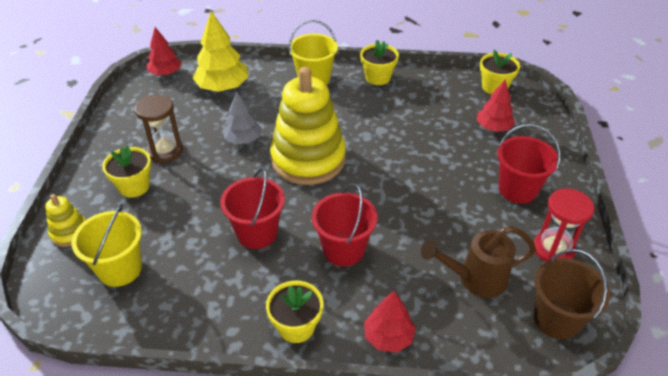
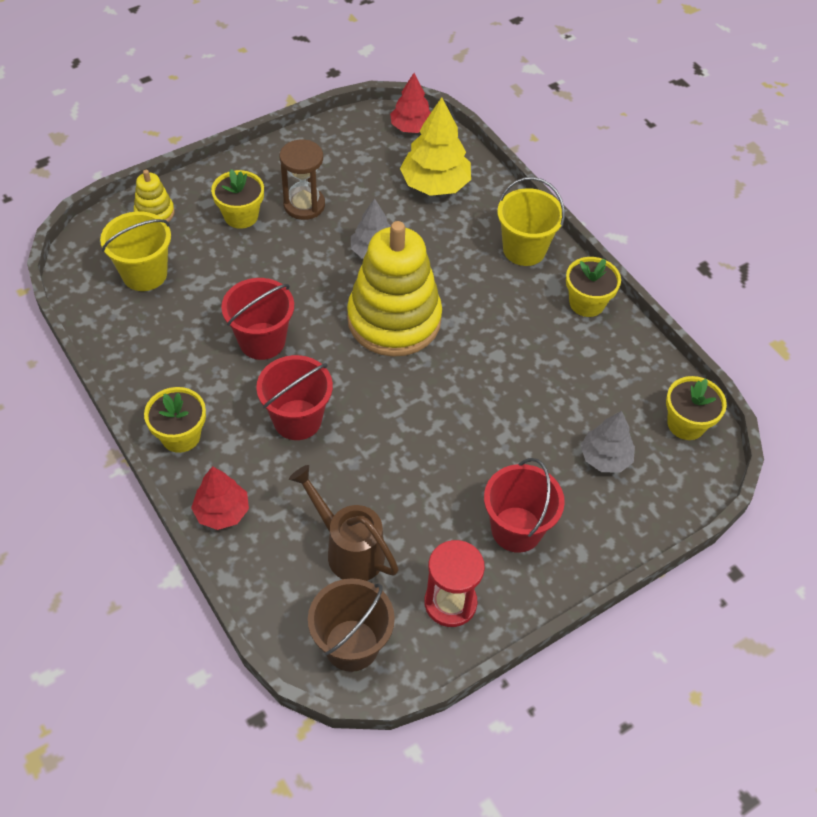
camera: 50 degrees right, 10 degrees up
(493, 127) = (605, 458): red tree -> grey tree

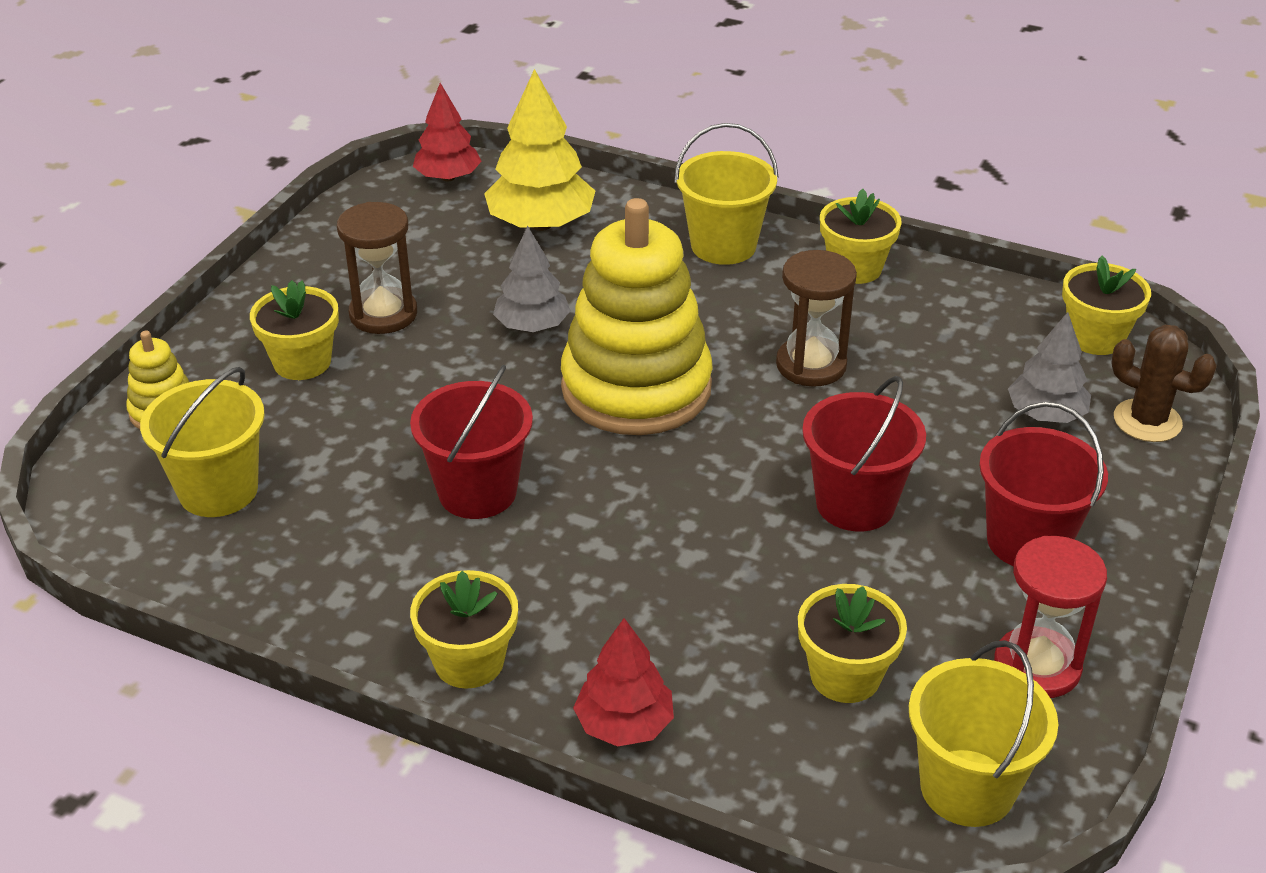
camera: 30 degrees left, 15 degrees down
(297, 420) = (620, 560): red bucket -> red bucket (855, 504)
(348, 549) = (845, 676): brown watering can -> yellow flower pot
(351, 645) = (967, 788): brown bucket -> yellow bucket
(501, 355) = (811, 365): none -> brown hourglass
(661, 495) = (1147, 421): none -> brown cactus

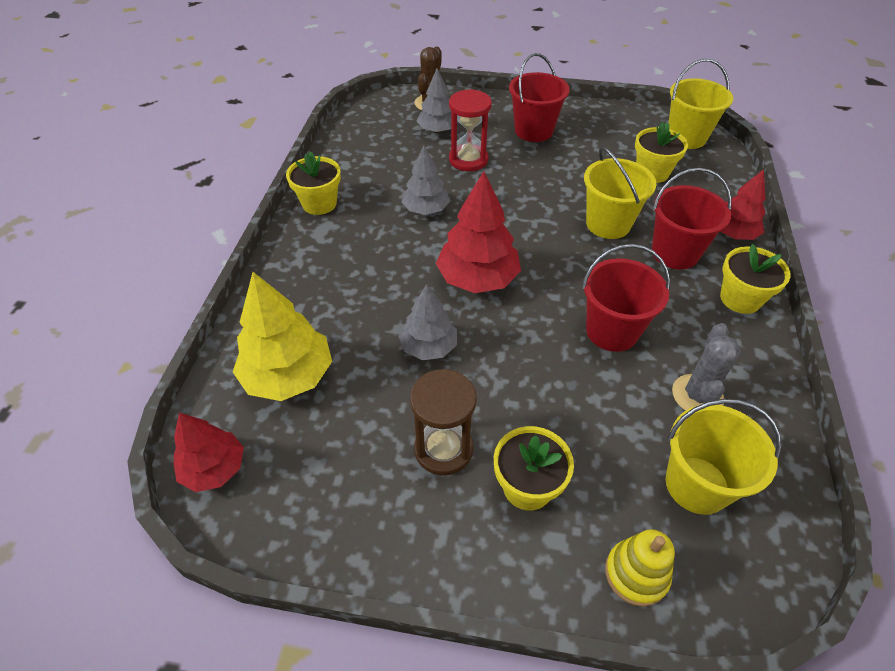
camera: 105 degrees left, 10 degrees up
(330, 538) = (697, 395): none -> grey cactus
(636, 388) = (477, 278): yellow stacking toy -> red tree
(723, 246) = (303, 265): yellow bucket -> yellow bucket (608, 224)
(811, 365) = (426, 209): brown hourglass -> grey tree
(855, 504) = (536, 181): red bucket -> red bucket (675, 253)
(1037, 666) = (609, 125): red hourglass -> red hourglass (468, 160)
(1095, 338) = (367, 118): yellow flower pot -> none

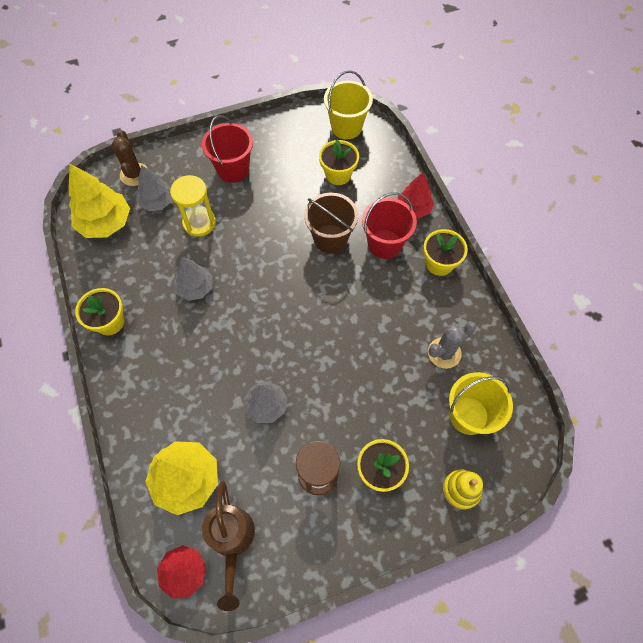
camera: 30 degrees left, 15 degrees up
(291, 465) = (232, 540): none -> brown watering can
(375, 128) = (105, 223): none -> yellow tree
(468, 160) = (199, 223): red hourglass -> yellow hourglass
(477, 278) = (267, 332): red tree -> none
(608, 224) = (330, 239): yellow bucket -> brown bucket
(612, 331) = (374, 330): red bucket -> none
(697, 395) = (444, 353): grey cactus -> grey cactus turned 75 degrees clockwise

